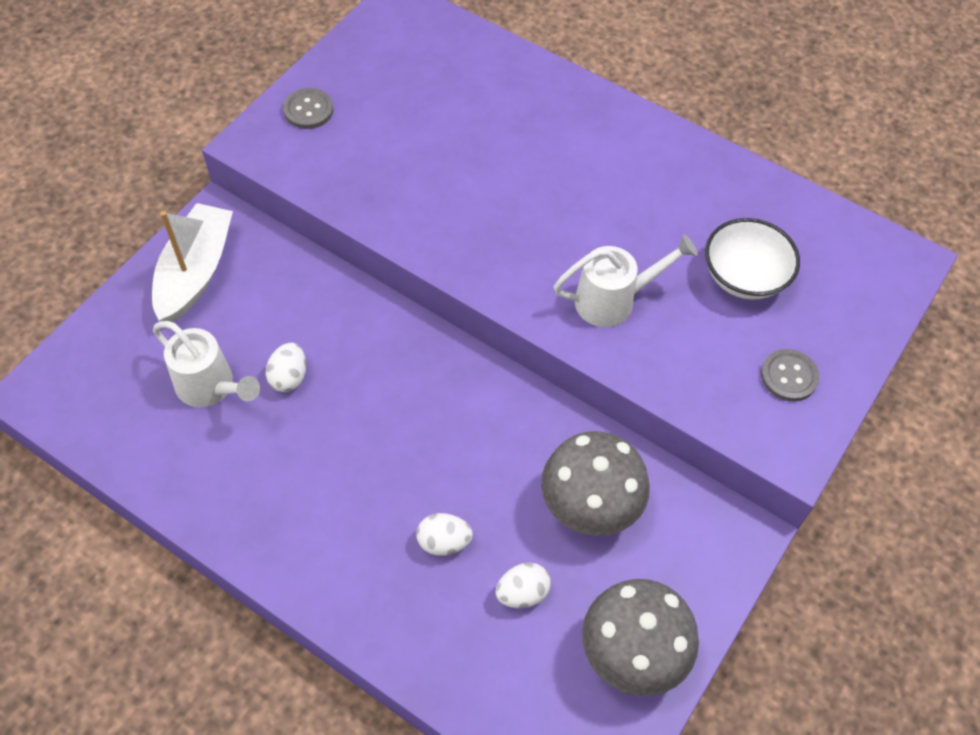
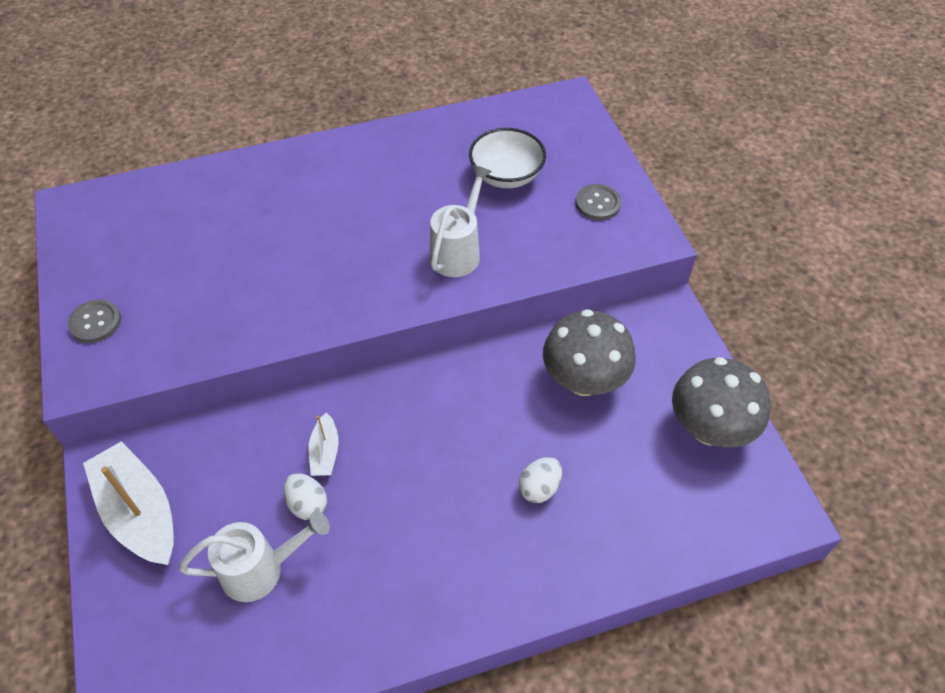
camera: 50 degrees left, 5 degrees down
(345, 354) = (325, 452): none -> white boat
(522, 593) = (617, 464): white egg -> none

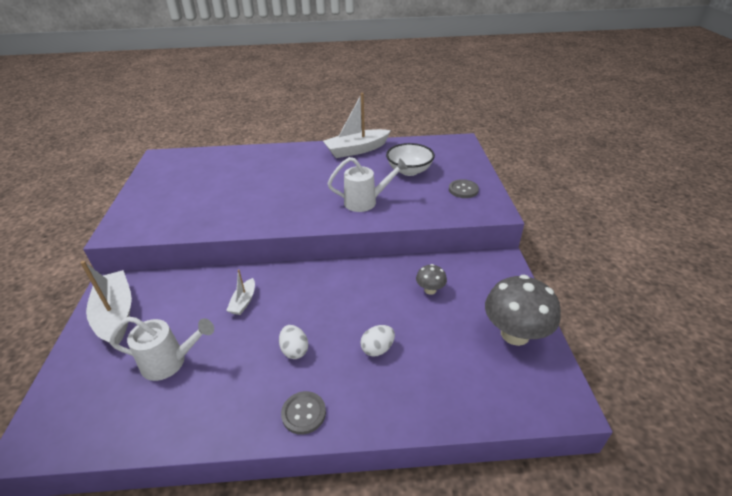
camera: 15 degrees right, 15 degrees down
(95, 322) = (140, 207): grey button -> grey button (303, 413)
(307, 504) = (218, 329): white egg -> white egg (294, 350)
(408, 141) = (356, 150): none -> white boat
(458, 251) = (365, 202): white watering can -> white watering can turned 45 degrees clockwise
(584, 380) = (430, 290): grey mushroom -> grey mushroom, size x0.48

